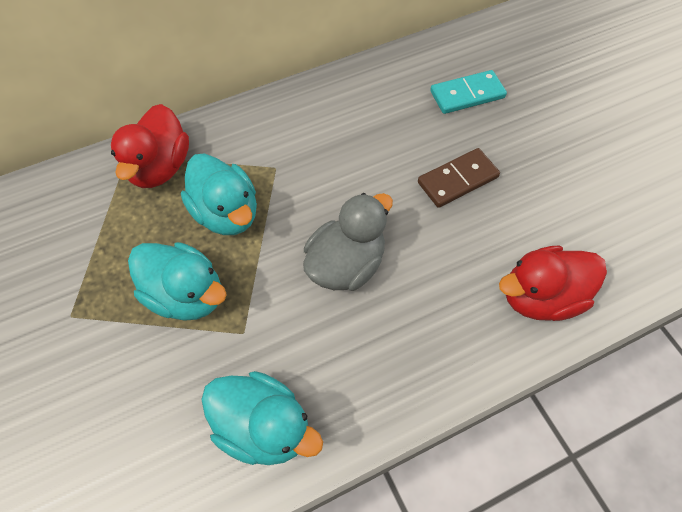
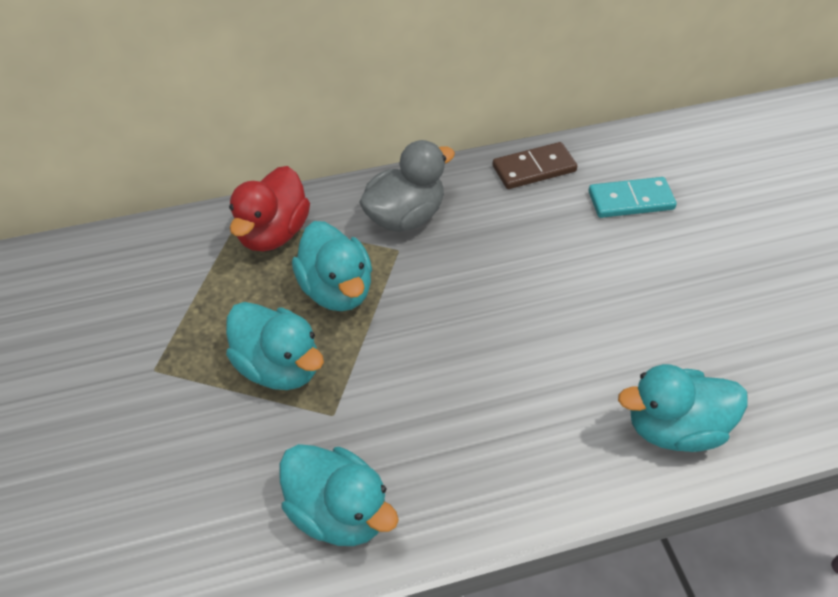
camera: 10 degrees right, 10 degrees down
(346, 264) = (458, 361): grey duck -> grey duck (405, 216)
(457, 180) = (602, 290): brown domino -> brown domino (534, 168)
(540, 297) = (674, 428): red duck -> turquoise duck

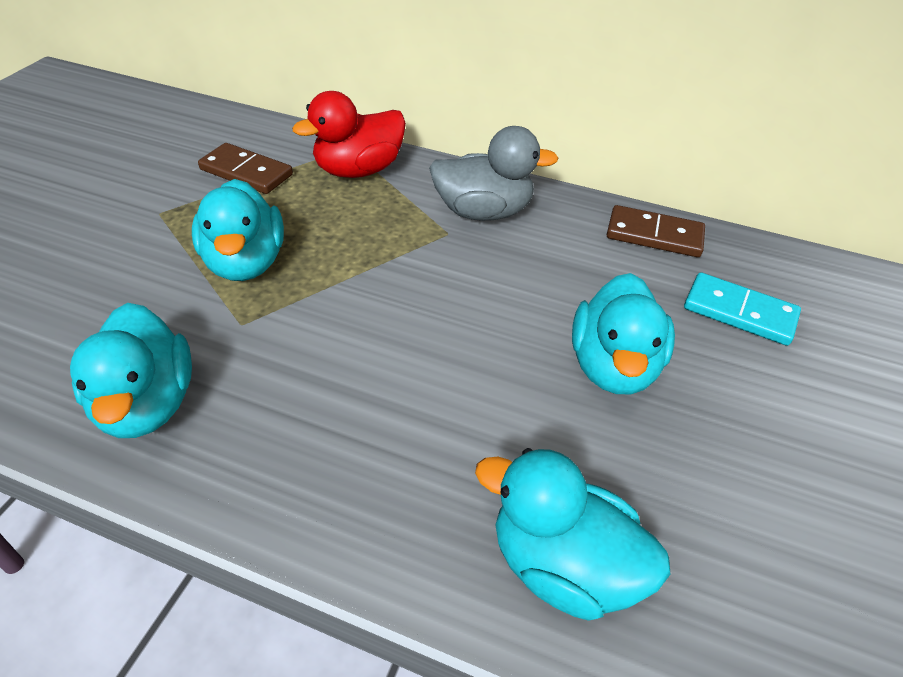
camera: 35 degrees right, 5 degrees down
(182, 289) = (246, 172): none -> brown domino
(336, 290) = (359, 234): turquoise duck -> turquoise duck (613, 366)

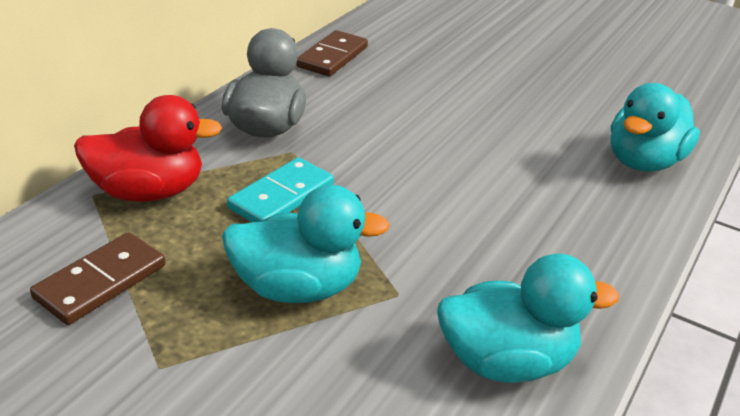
camera: 80 degrees left, 10 degrees down
(358, 170) = (148, 192): red duck -> red duck turned 75 degrees counterclockwise
(613, 366) = (477, 107): turquoise duck -> none
(739, 312) = (429, 49): turquoise domino -> turquoise domino (281, 197)

